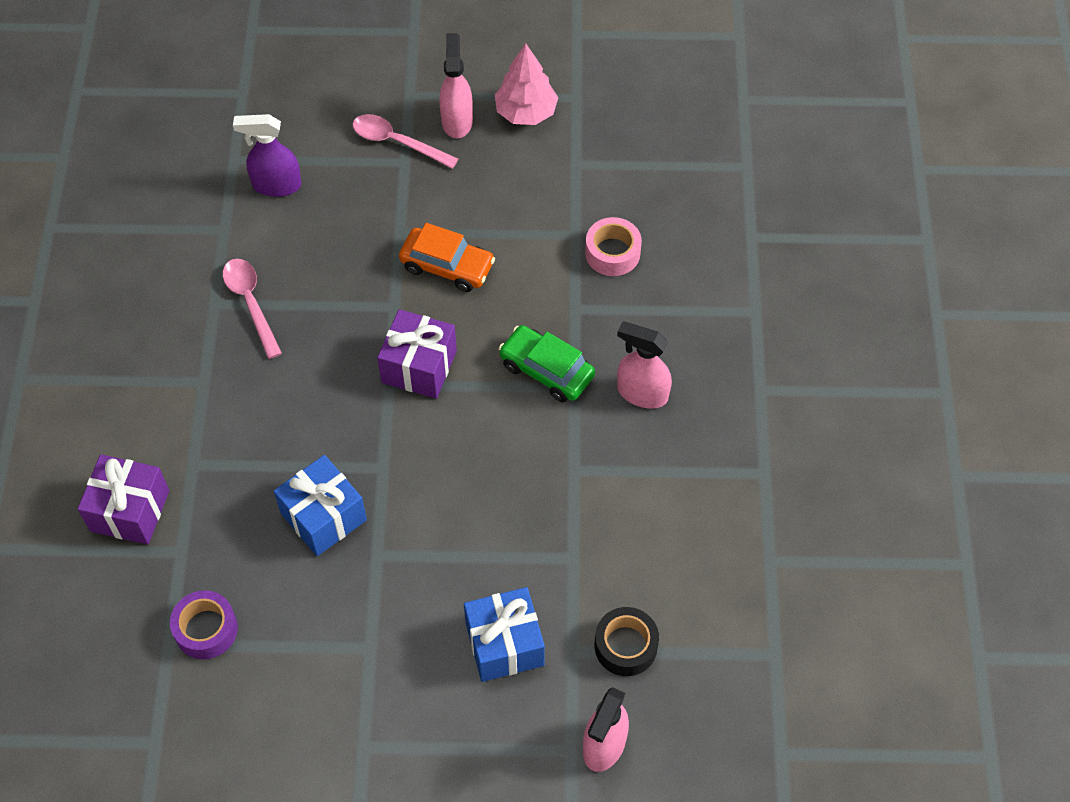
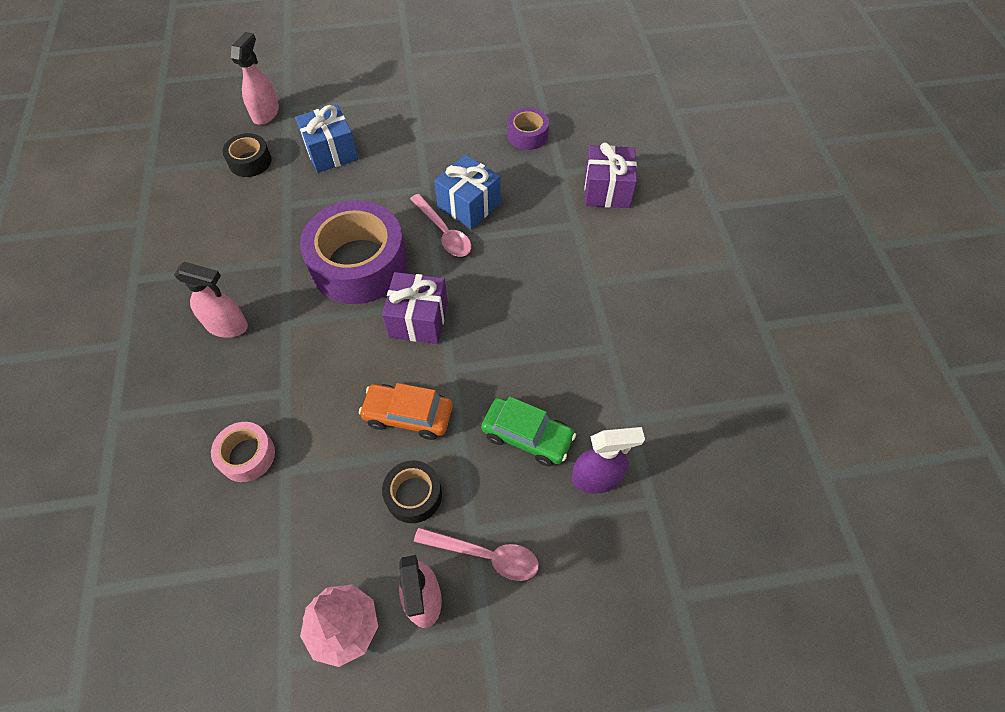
camera: 170 degrees right, 0 degrees up
(251, 303) = (577, 351): pink spoon -> pink spoon (444, 232)
(453, 196) = (413, 495): none -> black tape
(481, 450) = (359, 264): none -> purple tape
(546, 370) = (309, 332): green car -> green car (527, 436)

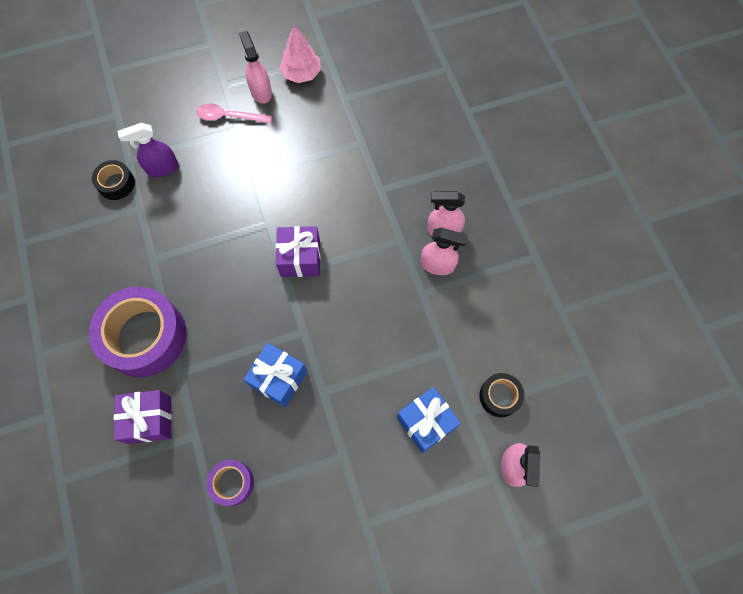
camera: 170 degrees right, 10 degrees up
(247, 455) = (390, 147): pink tape -> none
(253, 287) = (437, 265): none -> pink spray bottle
(359, 264) = (361, 300): purple tape -> purple tape (145, 336)
(408, 415) = (292, 187): orange car -> none
(413, 495) = (277, 141): black tape -> black tape (116, 184)
(444, 232) = (296, 344): pink spoon -> none
(527, 436) = (209, 186): green car -> none

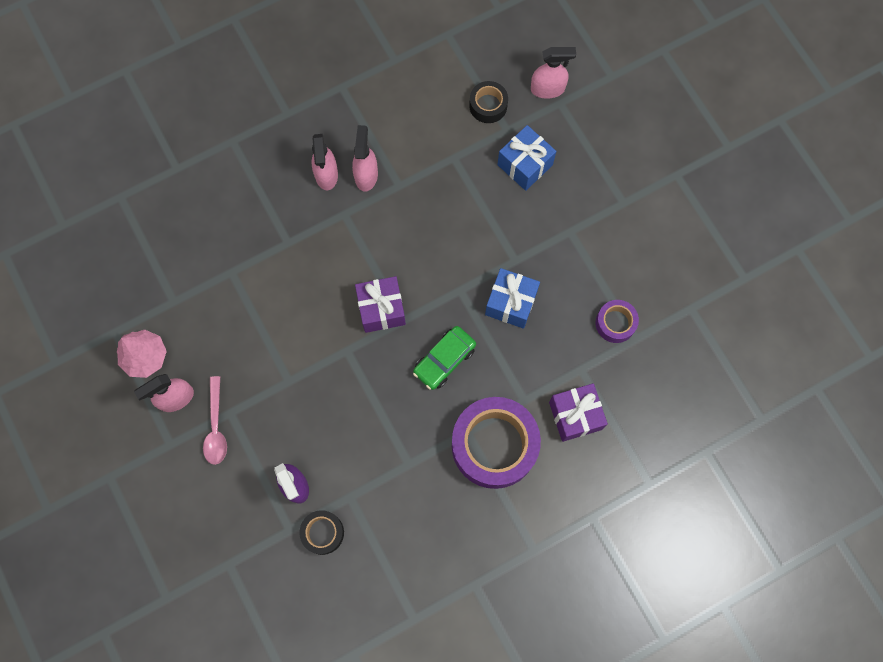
camera: 100 degrees left, 5 degrees up
(238, 306) = (444, 360): none -> green car

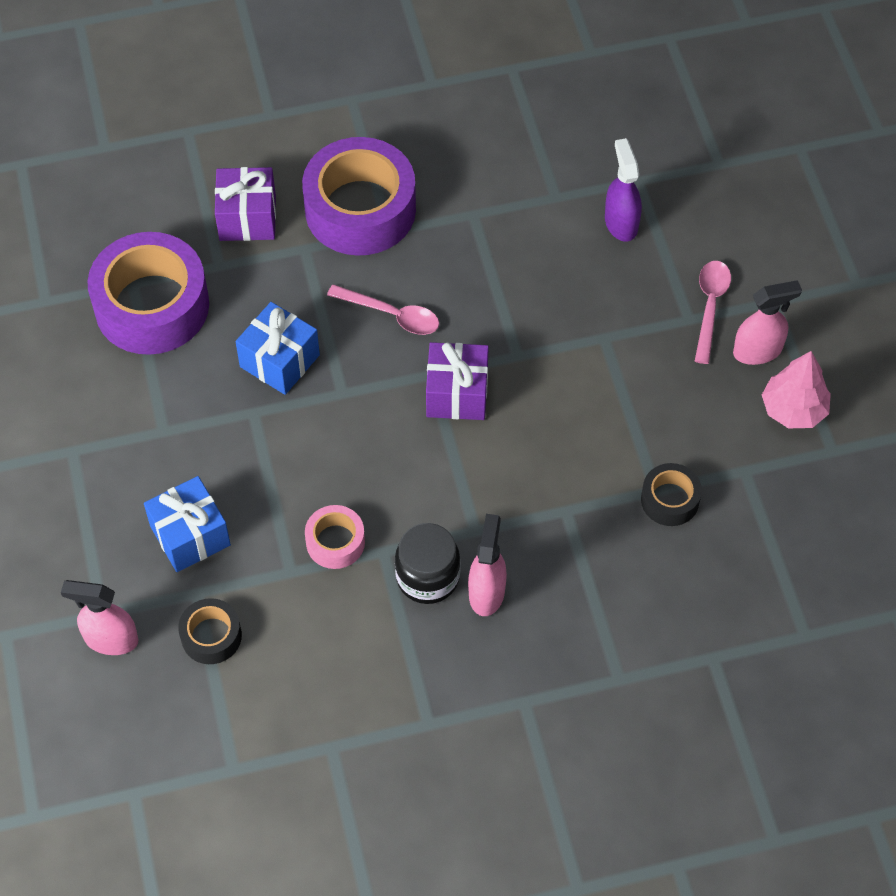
camera: 165 degrees left, 15 degrees down
(323, 533) = (598, 169): black tape -> black tape (670, 500)
(366, 175) = (427, 577): pink spray bottle -> black jar
(431, 183) = (335, 542): none -> pink tape
(444, 360) = (391, 315): green car -> pink spoon
(615, 323) = (152, 306): purple tape -> purple tape, size x2.07

